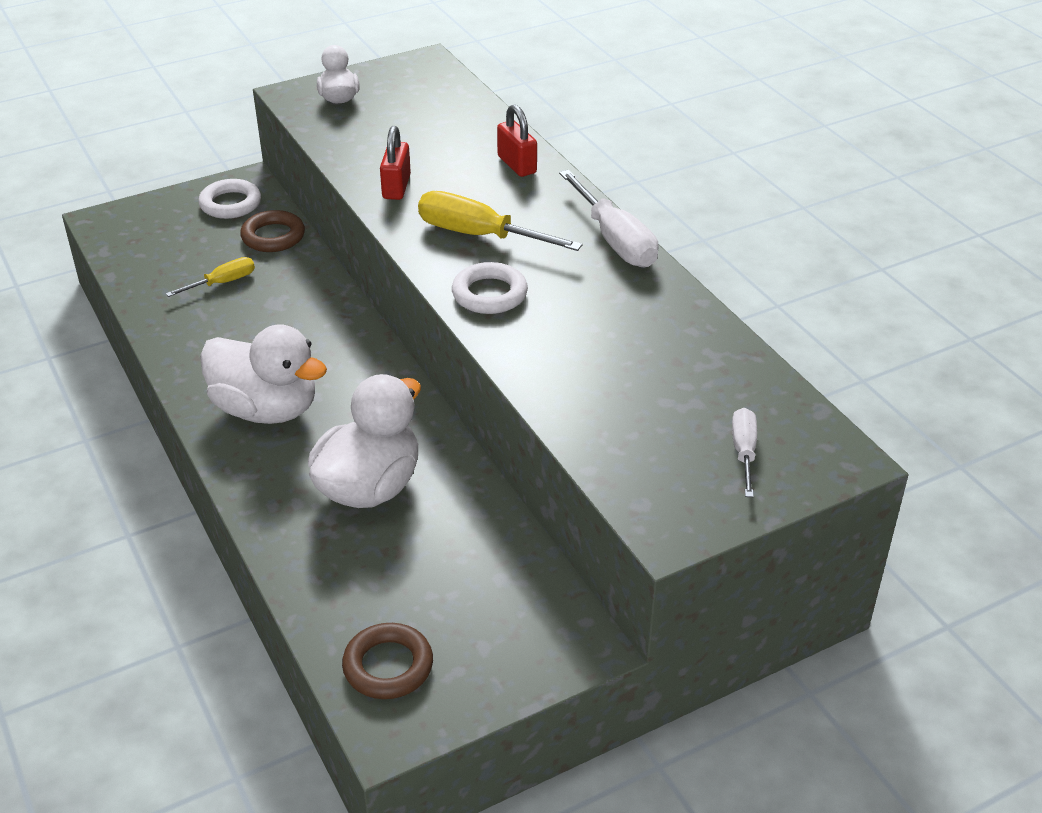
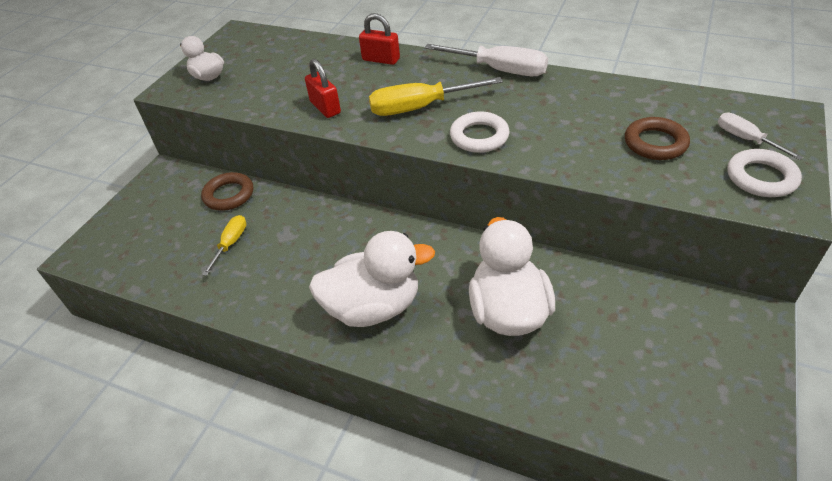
camera: 35 degrees left, 5 degrees up
(230, 204) = (170, 191): white ring -> white ring (761, 178)
(388, 666) = (685, 421): brown ring -> brown ring (655, 143)

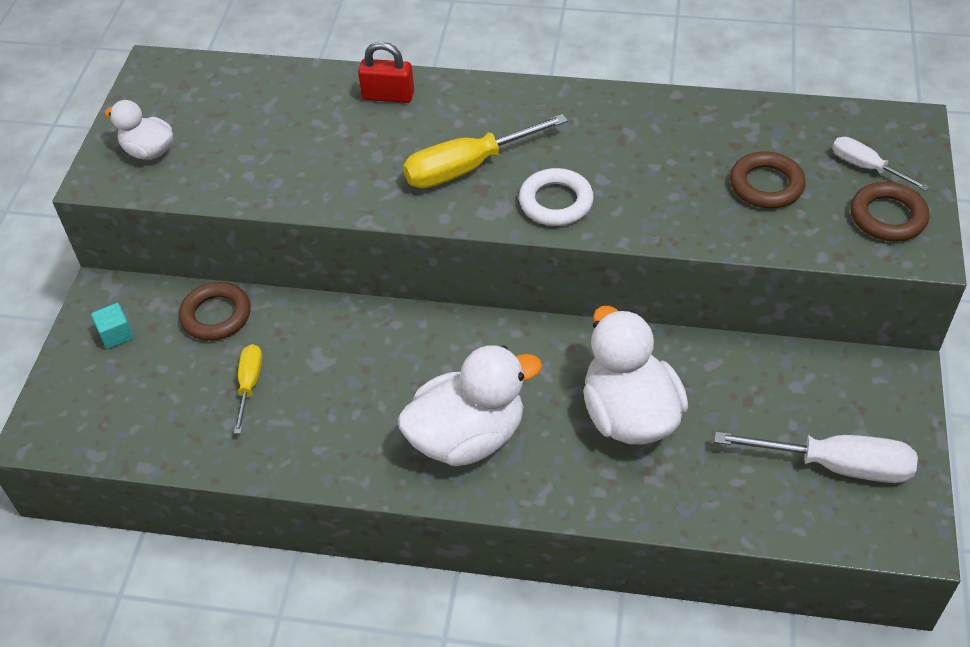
camera: 15 degrees left, 5 degrees up
(159, 198) = (116, 335): none -> turquoise cube
(325, 107) = (340, 182): red padlock -> none
(500, 70) = (554, 97): white screwdriver -> white screwdriver (837, 466)
(761, 178) = (887, 217): white ring -> brown ring

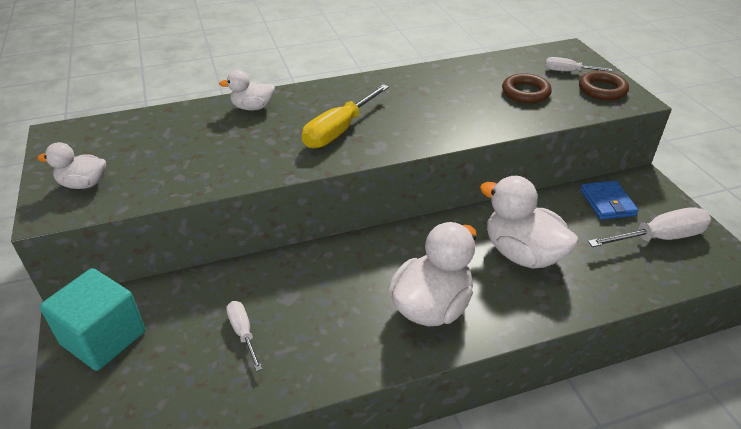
camera: 30 degrees left, 10 degrees down
(116, 335) = (103, 338): turquoise cube -> turquoise cube, size x2.38
(216, 315) = (184, 295): brown ring -> none
(249, 384) = (243, 332): yellow screwdriver -> white screwdriver
(388, 96) = (252, 107): red padlock -> white duck
(556, 202) = (412, 133): white ring -> none
(810, 387) = (607, 202): none -> blue wallet

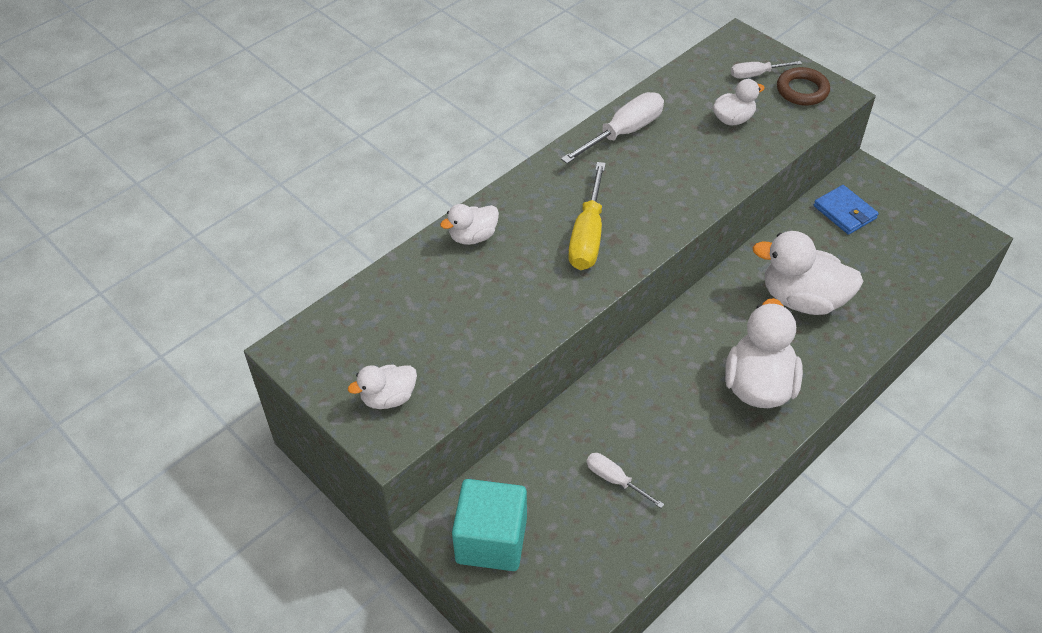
camera: 25 degrees left, 10 degrees up
(525, 92) = (733, 119): brown ring -> white duck
(660, 237) = (907, 235): white screwdriver -> white screwdriver (624, 132)

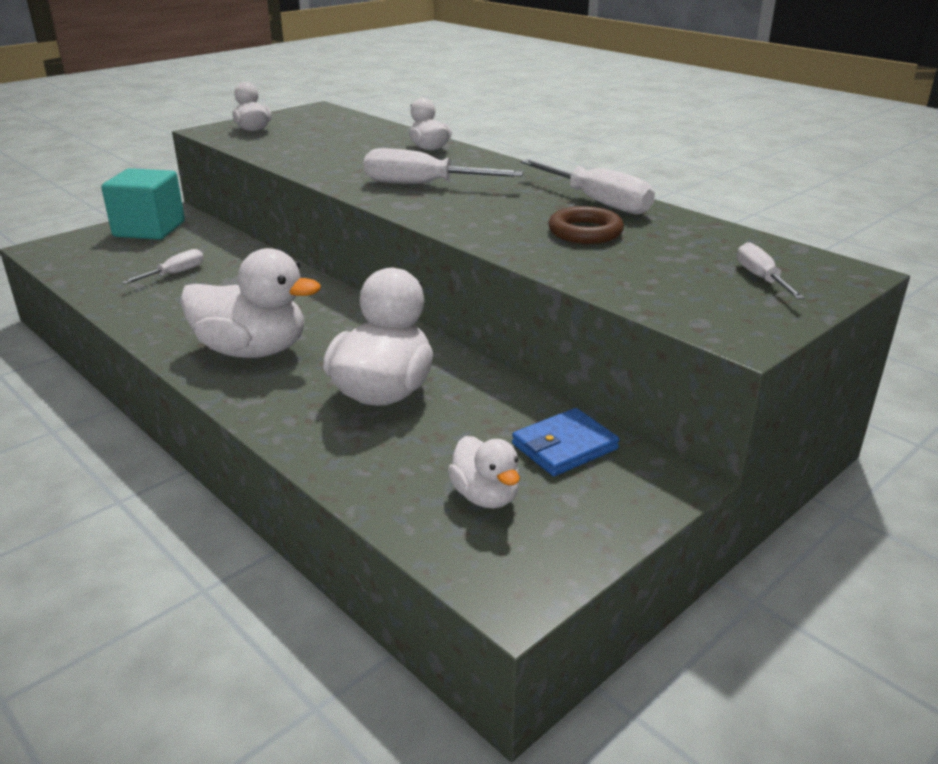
camera: 90 degrees right, 20 degrees down
(587, 236) = (422, 185): yellow screwdriver -> white screwdriver
(733, 119) = (644, 258): white duck -> white duck (485, 496)
(802, 90) = (737, 308): brown ring -> brown ring (585, 232)

